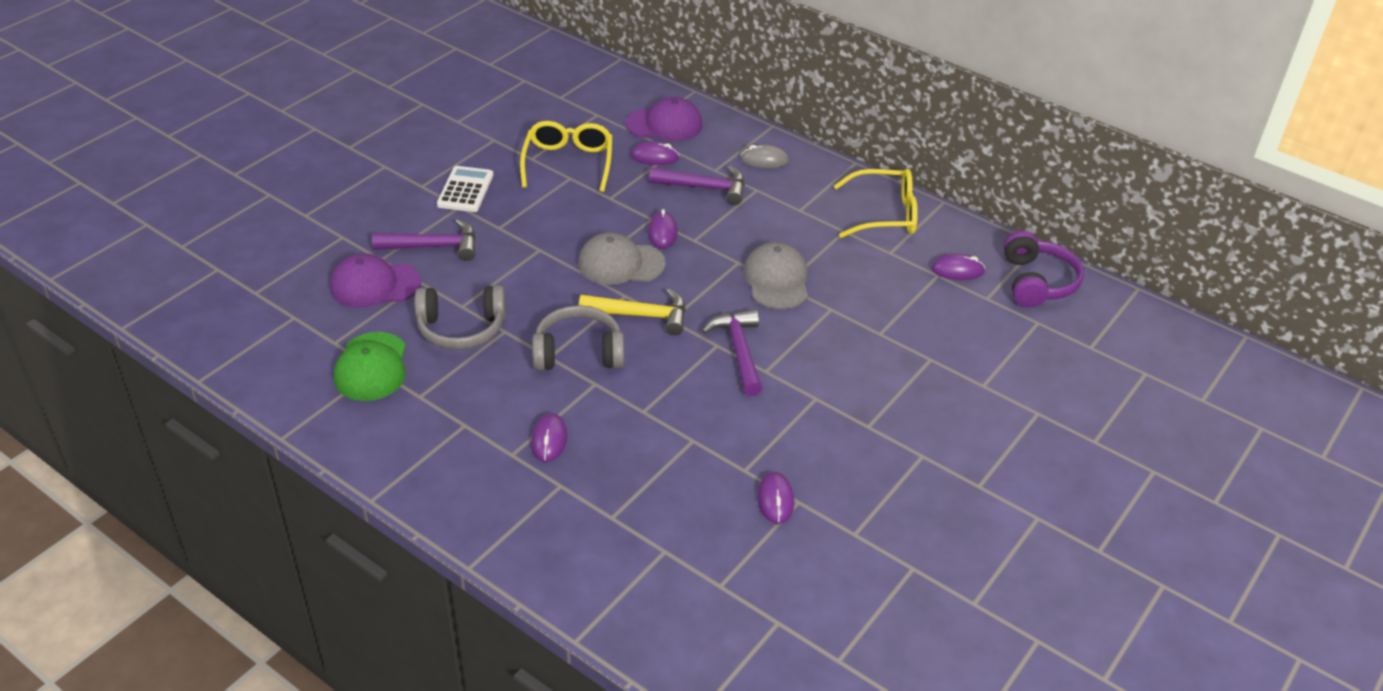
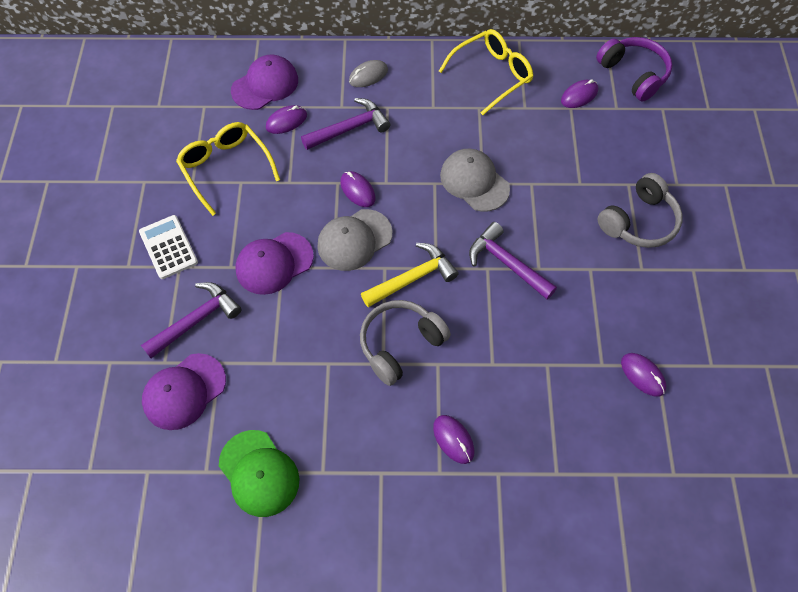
camera: 35 degrees left, 20 degrees up
(461, 328) = (293, 384): grey headphones -> grey headphones (639, 221)
(536, 243) = (274, 263): none -> purple cap

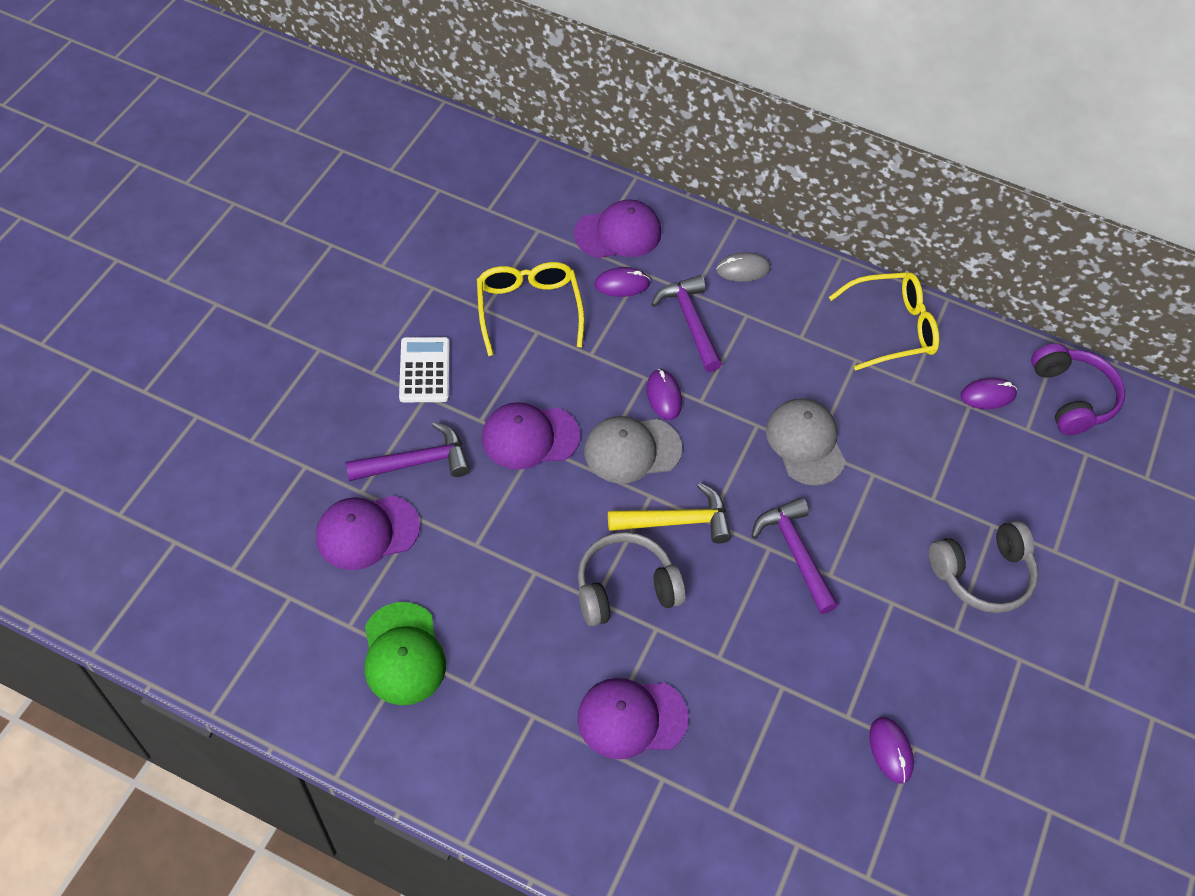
camera: 20 degrees right, 5 degrees down
(349, 128) = (690, 322): purple hammer -> purple hammer turned 105 degrees counterclockwise
(453, 439) = (631, 718): purple mouse -> purple cap

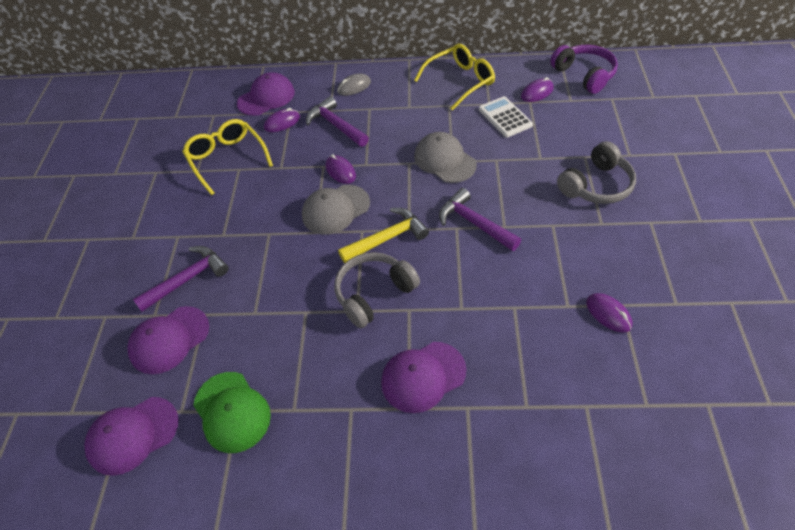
camera: 15 degrees left, 5 degrees down
(424, 370) = (170, 221): white calculator -> white calculator (505, 117)
(530, 437) = (262, 231): purple cap -> purple cap (132, 435)

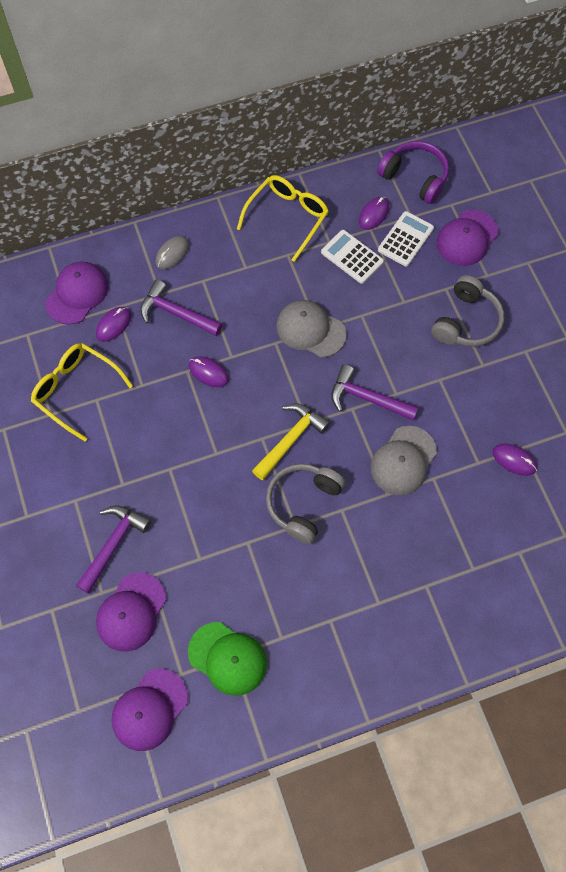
camera: 25 degrees left, 15 degrees up
(335, 210) = (225, 421): grey cap -> grey cap (403, 460)
(423, 377) = (379, 570): purple cap -> purple cap (467, 238)
(559, 114) = (405, 239): none -> white calculator

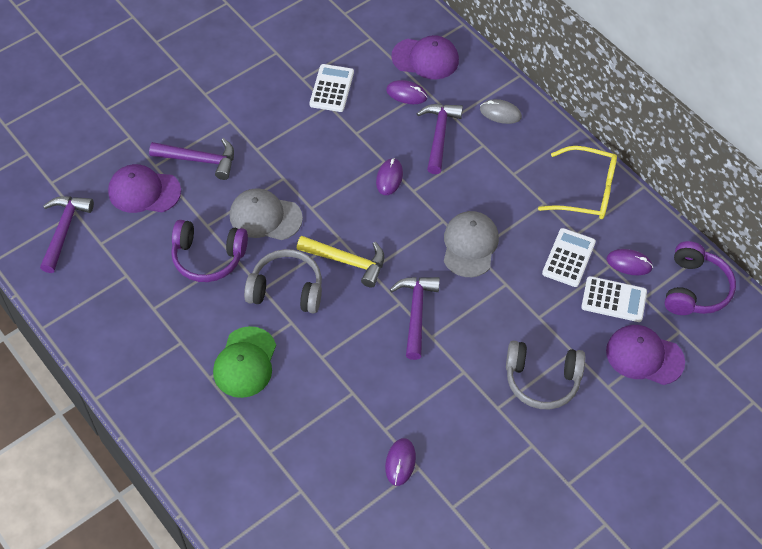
camera: 70 degrees right, 10 degrees down
(76, 390) = (331, 88): yellow glasses -> white calculator
(149, 709) = (64, 230): purple cap -> purple hammer
(227, 658) = (123, 273): green cap -> green cap (245, 362)
(239, 567) = (208, 257): none -> purple headphones
(403, 460) = (361, 361): grey cap -> grey cap (265, 217)

